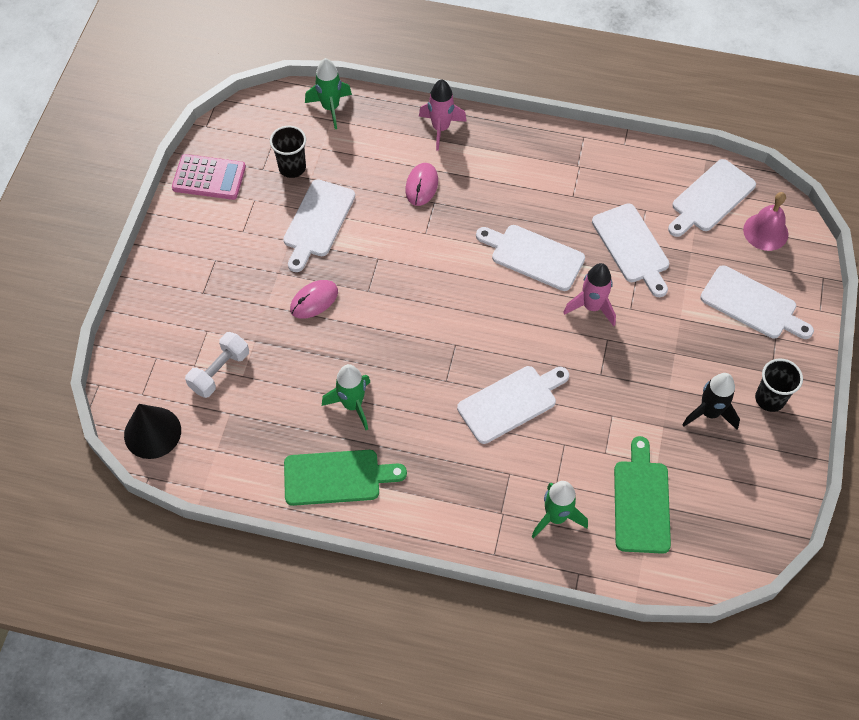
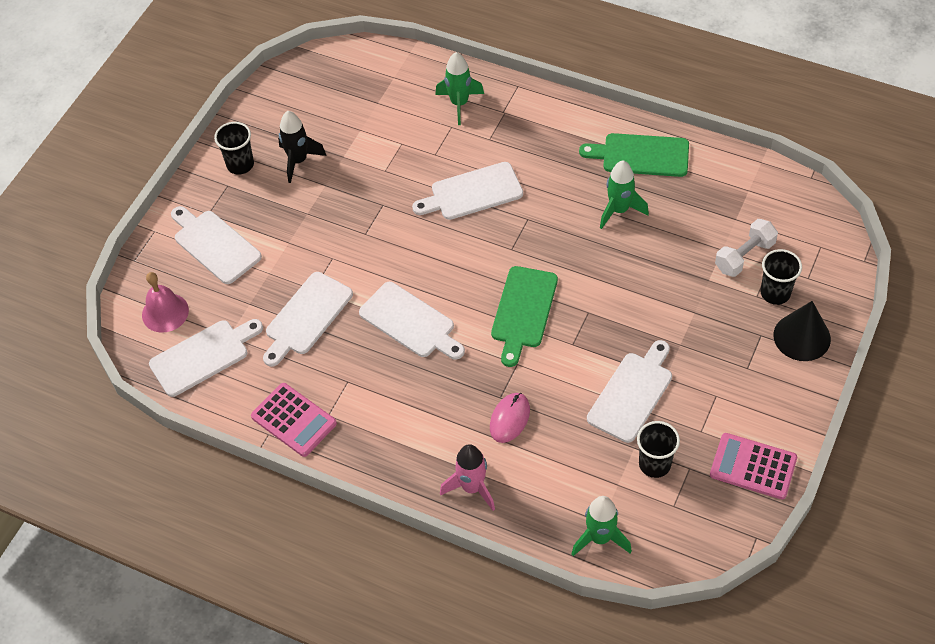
camera: 165 degrees left, 5 degrees down
(152, 432) = (809, 212): black cone -> black cone (802, 337)
(189, 336) = (775, 293): none -> black cup
(314, 300) = (645, 310): pink mouse -> none
(592, 307) = (369, 264): pink rocket -> none
(607, 157) = (294, 420): none -> pink calculator
(632, 247) = (306, 317): white cutting board -> white cutting board turned 135 degrees counterclockwise
(641, 502) = (384, 105): green cutting board -> green cutting board (523, 311)

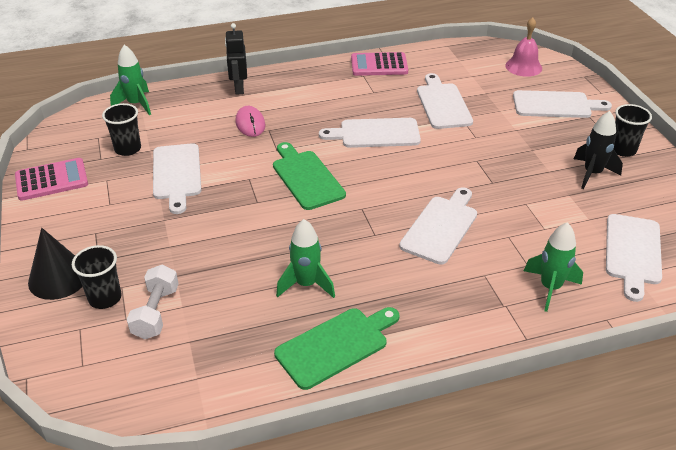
camera: 135 degrees right, 15 degrees down
(203, 356) = (470, 62): white cutting board -> white cutting board (632, 252)
(472, 488) = (239, 88): pink rocket -> black robot

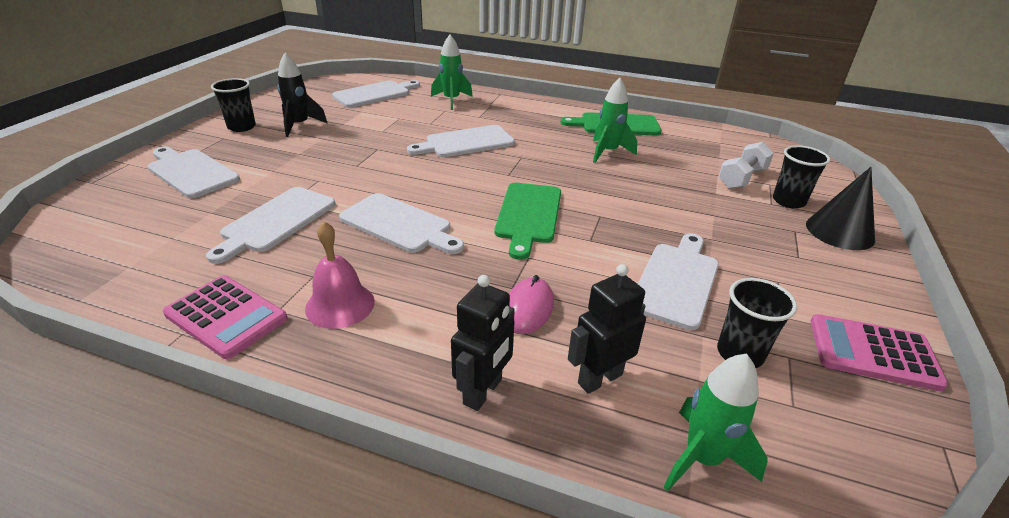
camera: 145 degrees left, 5 degrees down
(193, 111) = (599, 378): none -> black robot
(523, 67) = (102, 219): pink bell -> pink bell (340, 305)

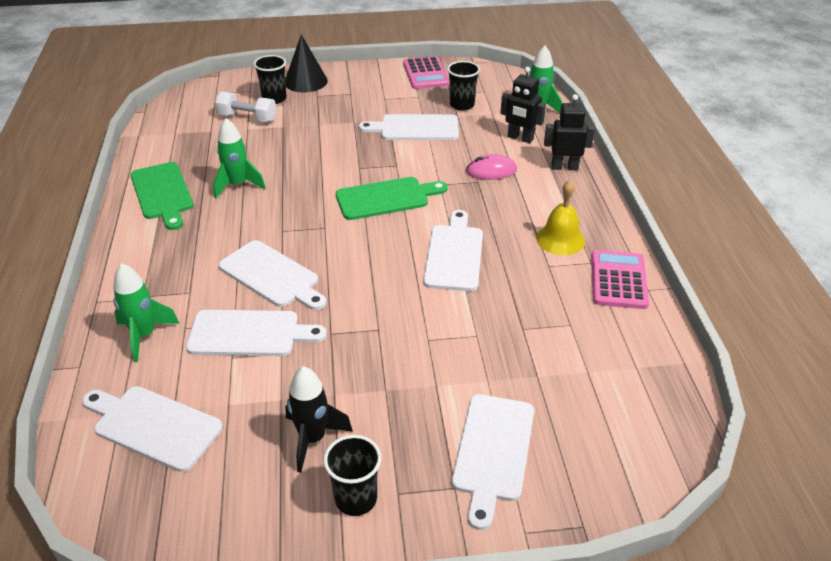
camera: 115 degrees left, 5 degrees up
(276, 221) = (511, 324): white cutting board -> white cutting board (249, 334)
(340, 305) = (560, 239): pink bell -> yellow bell

